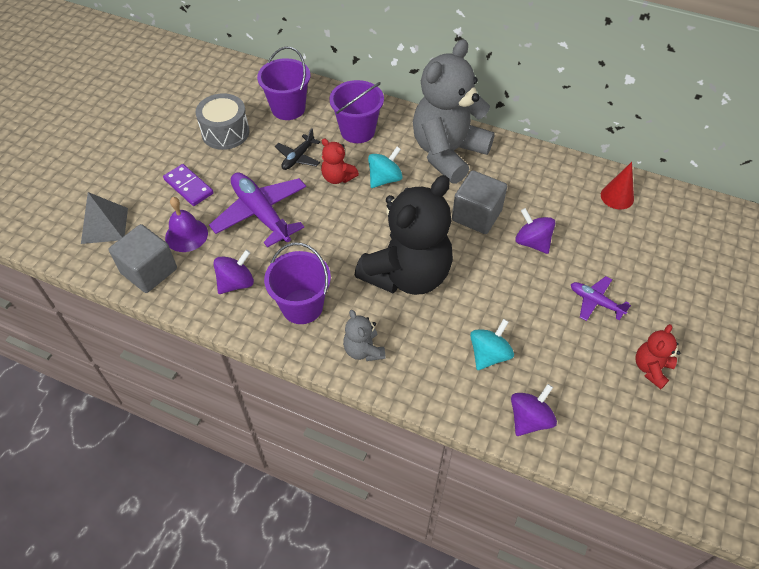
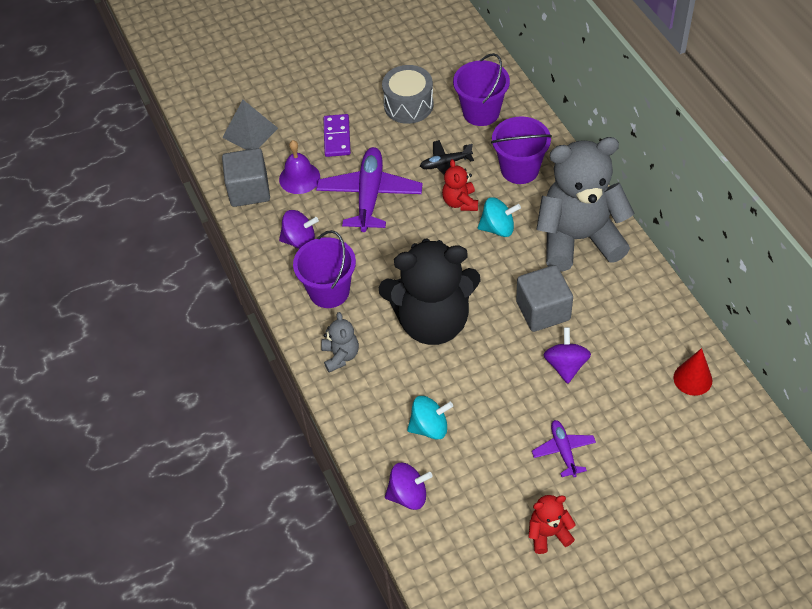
camera: 45 degrees right, 0 degrees up
(363, 350) = (340, 356): grey teddy bear -> grey teddy bear turned 150 degrees clockwise

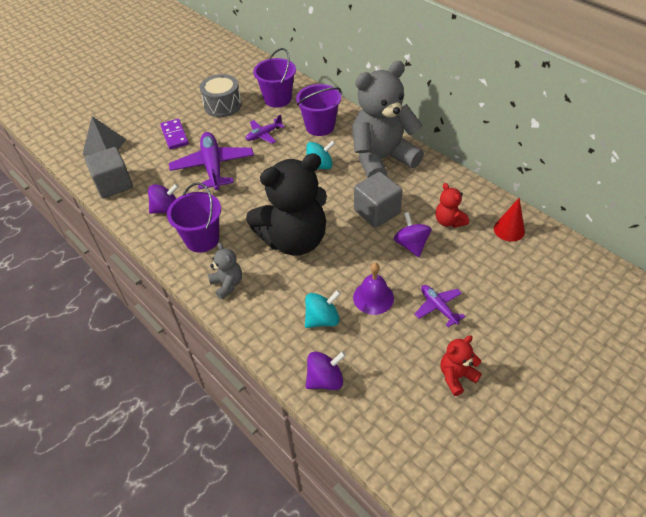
camera: 20 degrees left, 5 degrees down
(299, 178) = (153, 167): purple bell -> purple bell (373, 297)
(445, 164) = (264, 135): black plane -> purple plane
(460, 202) = (284, 156): red teddy bear -> red teddy bear (449, 221)

